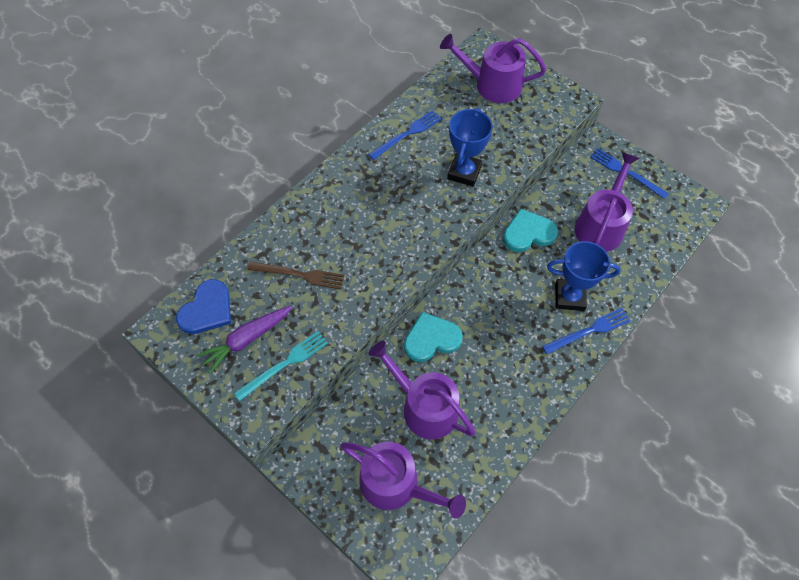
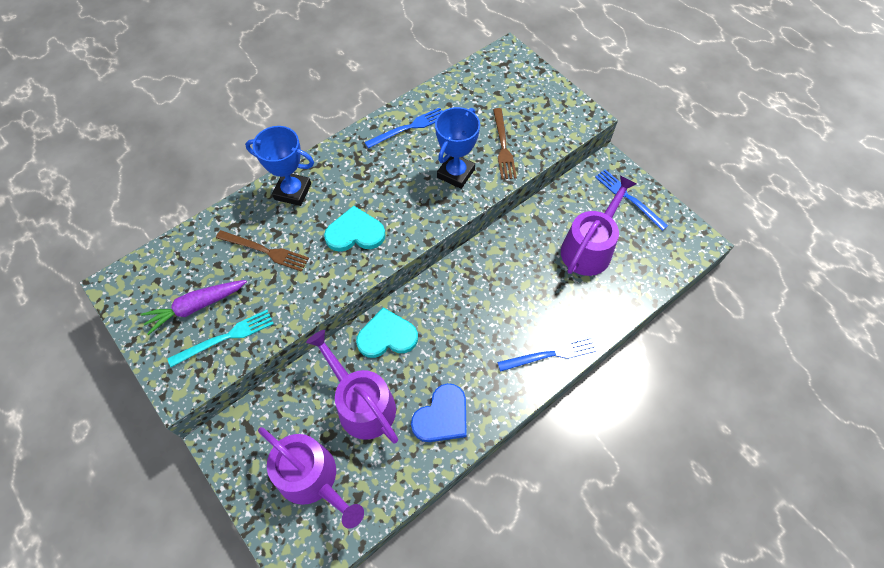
camera: 10 degrees right, 0 degrees up
(207, 310) = (166, 271): blue heart -> blue heart (442, 416)
(492, 84) = (507, 90): purple watering can -> none
(502, 139) = (503, 146): none -> brown fork
(528, 233) = (512, 244): turquoise heart -> turquoise heart (355, 233)
(569, 297) = (538, 316): blue trophy -> blue trophy (293, 191)

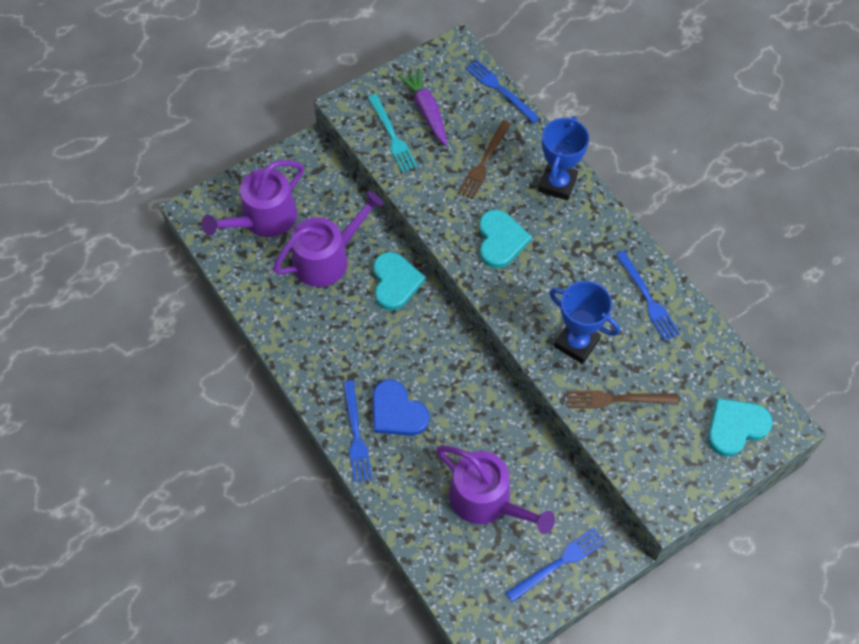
camera: 95 degrees right, 0 degrees up
(176, 242) = (500, 90): none -> blue fork
(442, 416) = (304, 326): blue heart -> blue heart (397, 412)
(514, 78) = (735, 427): none -> turquoise heart

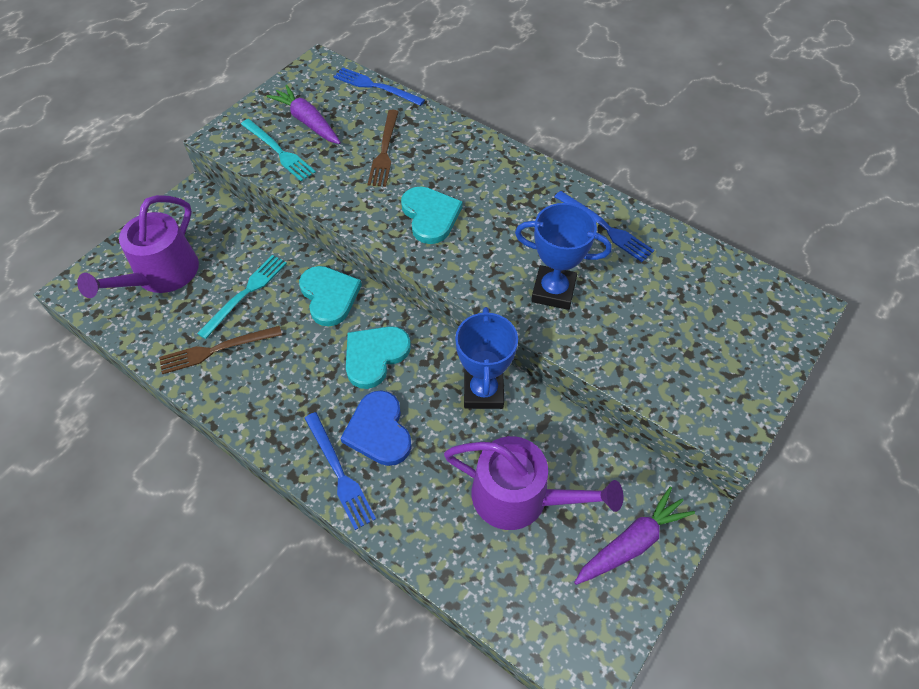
camera: 20 degrees left, 5 degrees down
(327, 258) = (245, 294): purple watering can -> turquoise fork
(397, 412) = (379, 431): blue heart -> blue heart turned 45 degrees clockwise
(557, 184) = (467, 151): blue trophy -> blue trophy (483, 391)
(558, 564) = (631, 542): blue fork -> purple carrot
(618, 399) = (623, 334): brown fork -> brown fork (217, 349)
(735, 427) = (757, 324): turquoise heart -> turquoise heart (375, 356)

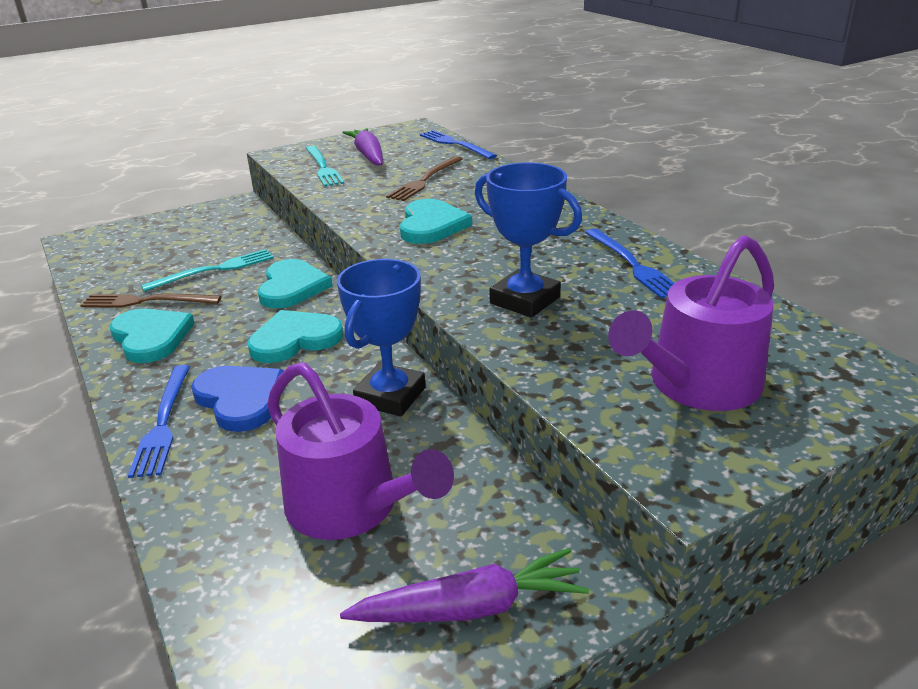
camera: 25 degrees right, 25 degrees down
(161, 275) = (154, 245): purple watering can -> purple watering can (697, 385)
(256, 390) = (151, 337): none -> turquoise heart
(379, 431) = (240, 399): blue heart -> blue heart turned 135 degrees clockwise

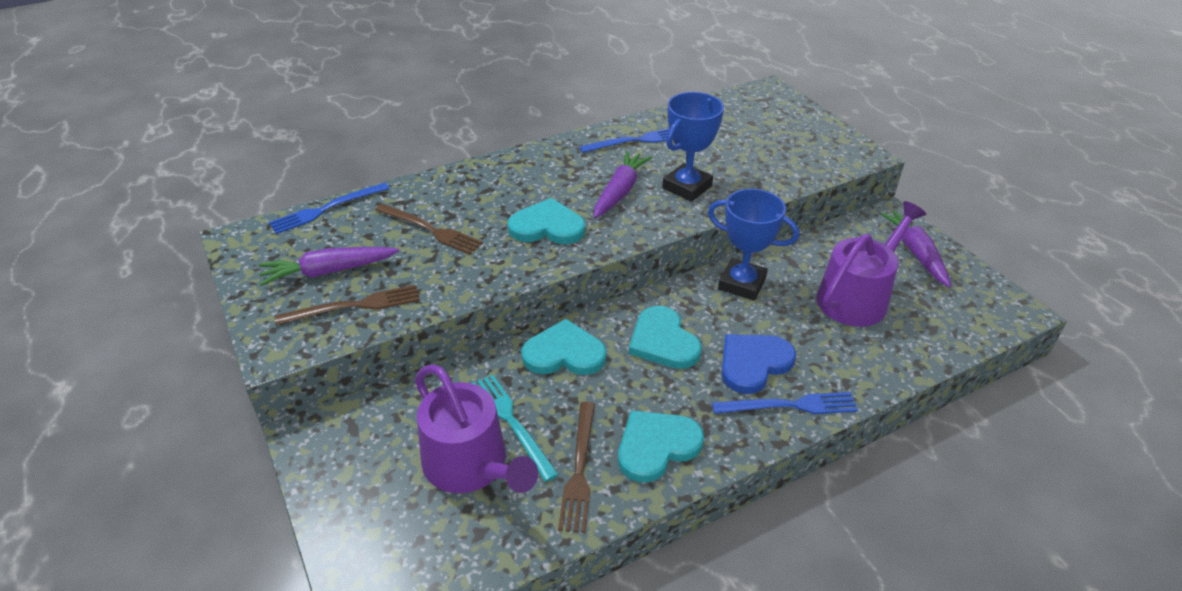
camera: 90 degrees left, 10 degrees up
(322, 167) = (353, 306): turquoise fork -> brown fork
(505, 258) = (619, 192): none -> purple carrot
(697, 385) = (781, 140): purple watering can -> purple watering can (471, 465)

